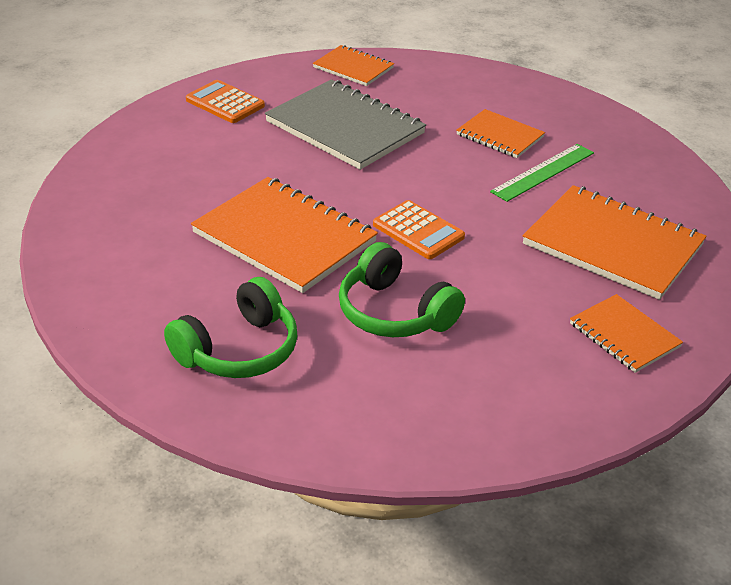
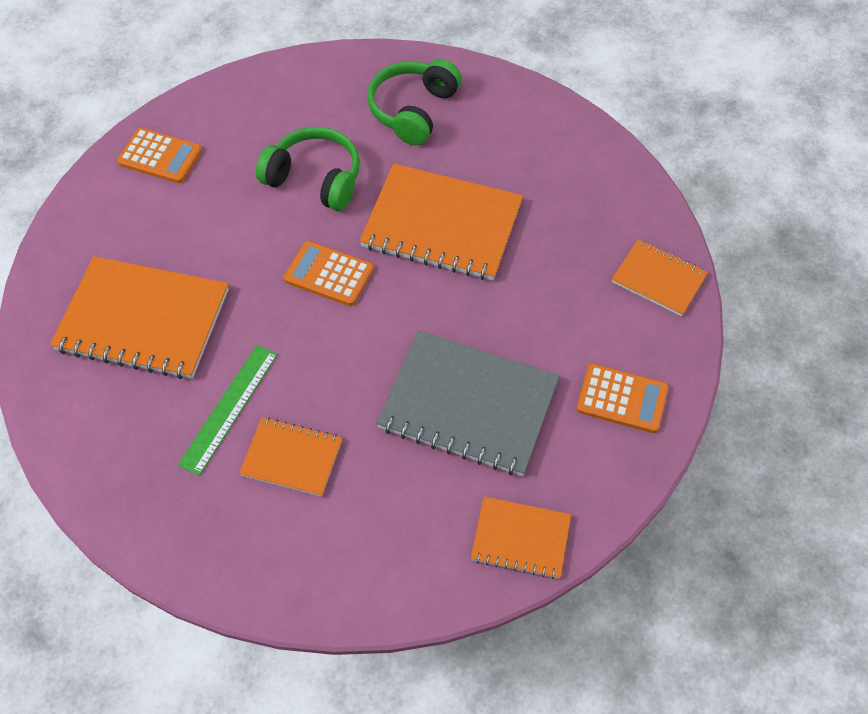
camera: 160 degrees right, 20 degrees up
(574, 388) = (160, 156): none -> orange calculator
(624, 335) = (125, 217): orange notebook -> orange notebook (659, 279)

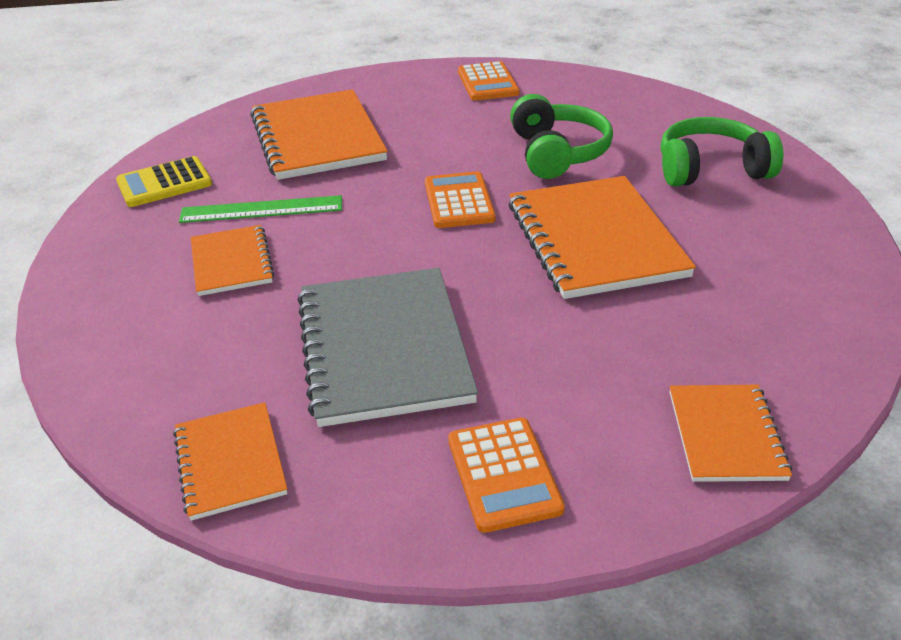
camera: 60 degrees right, 20 degrees down
(119, 465) = (164, 183): none -> yellow calculator

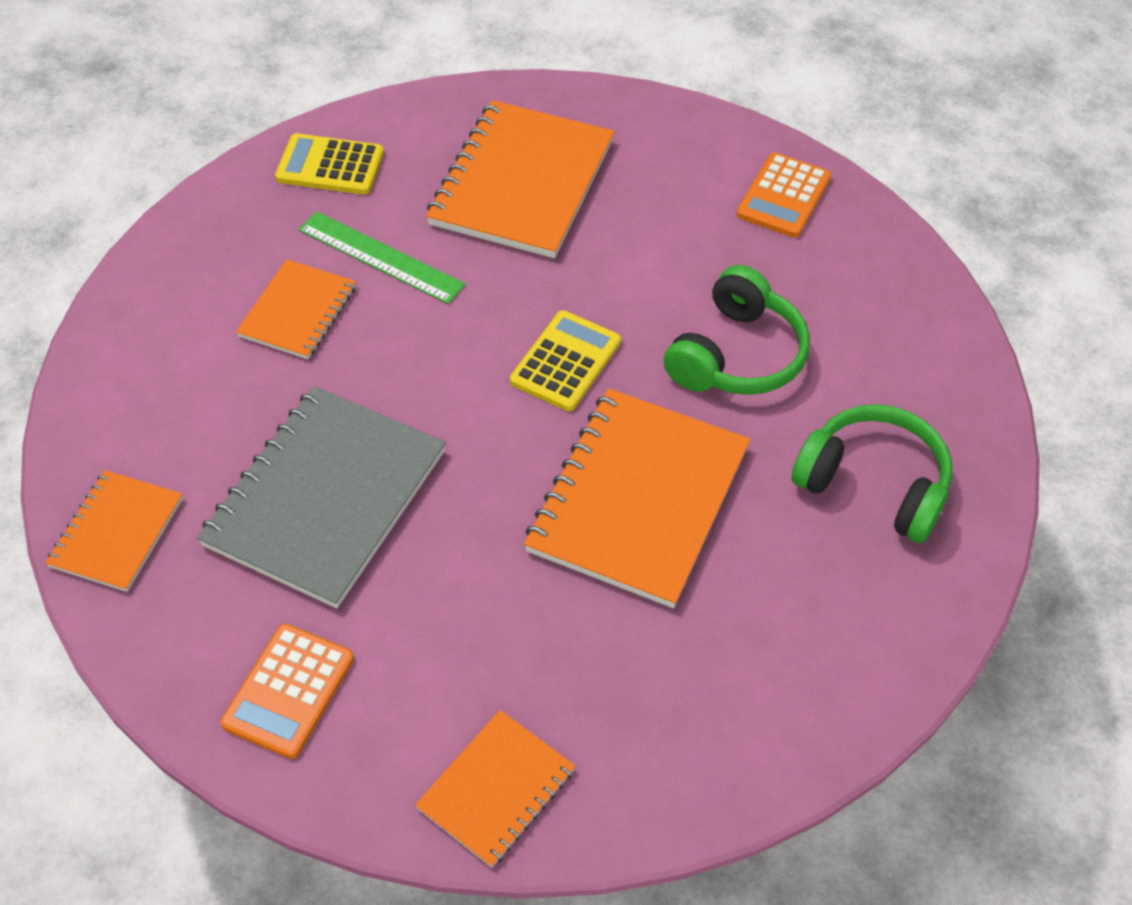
camera: 35 degrees right, 15 degrees up
(459, 201) = (566, 362): orange calculator -> yellow calculator

